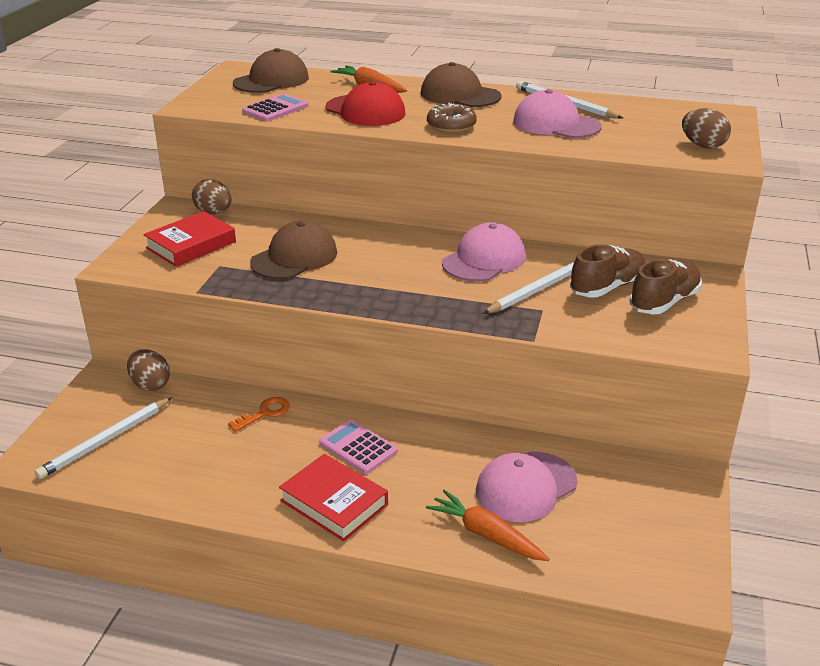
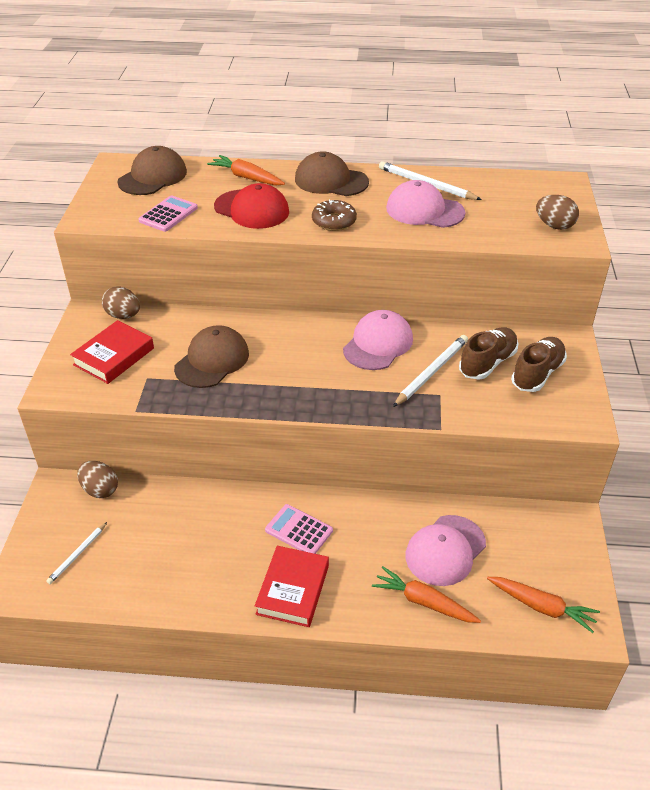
camera: 10 degrees left, 10 degrees up
(106, 440) = (78, 554): white pencil -> white pencil, size x0.61
(264, 413) = (210, 506): orange key -> none
(334, 503) = (292, 589): red book -> red book turned 75 degrees clockwise
(631, 558) = (541, 607): none -> orange carrot

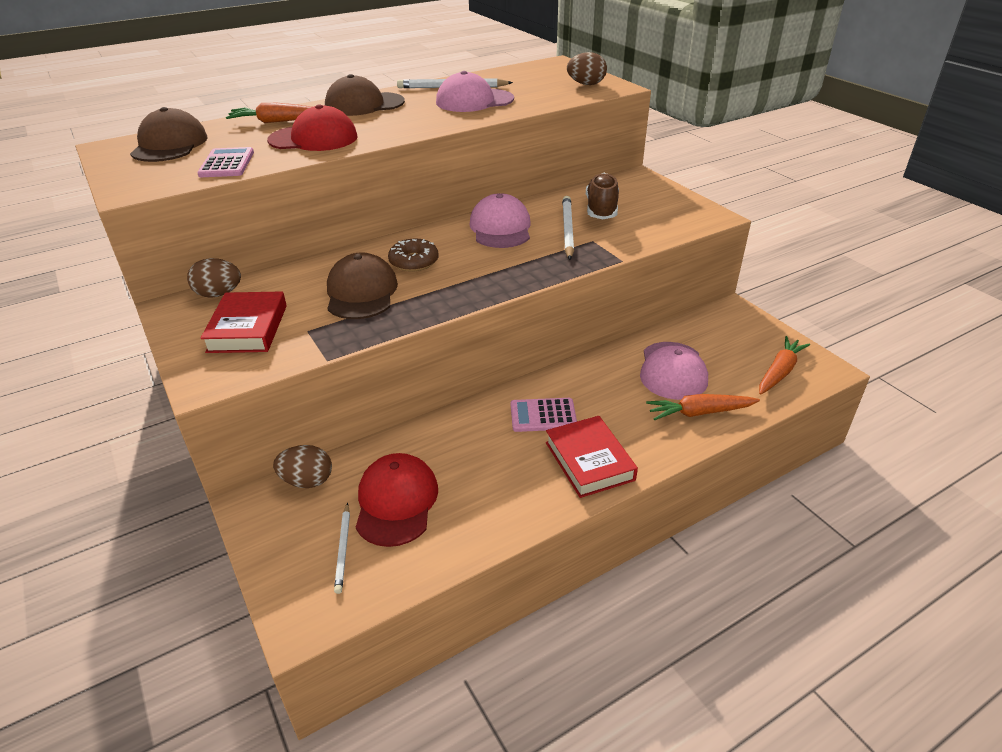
camera: 35 degrees left, 5 degrees down
(137, 540) = (396, 502): none -> red cap
(334, 221) = (405, 126): brown donut -> brown donut (414, 262)
(537, 374) = (645, 203): brown shoe -> none
(541, 607) = (779, 372): orange carrot -> orange carrot turned 45 degrees counterclockwise

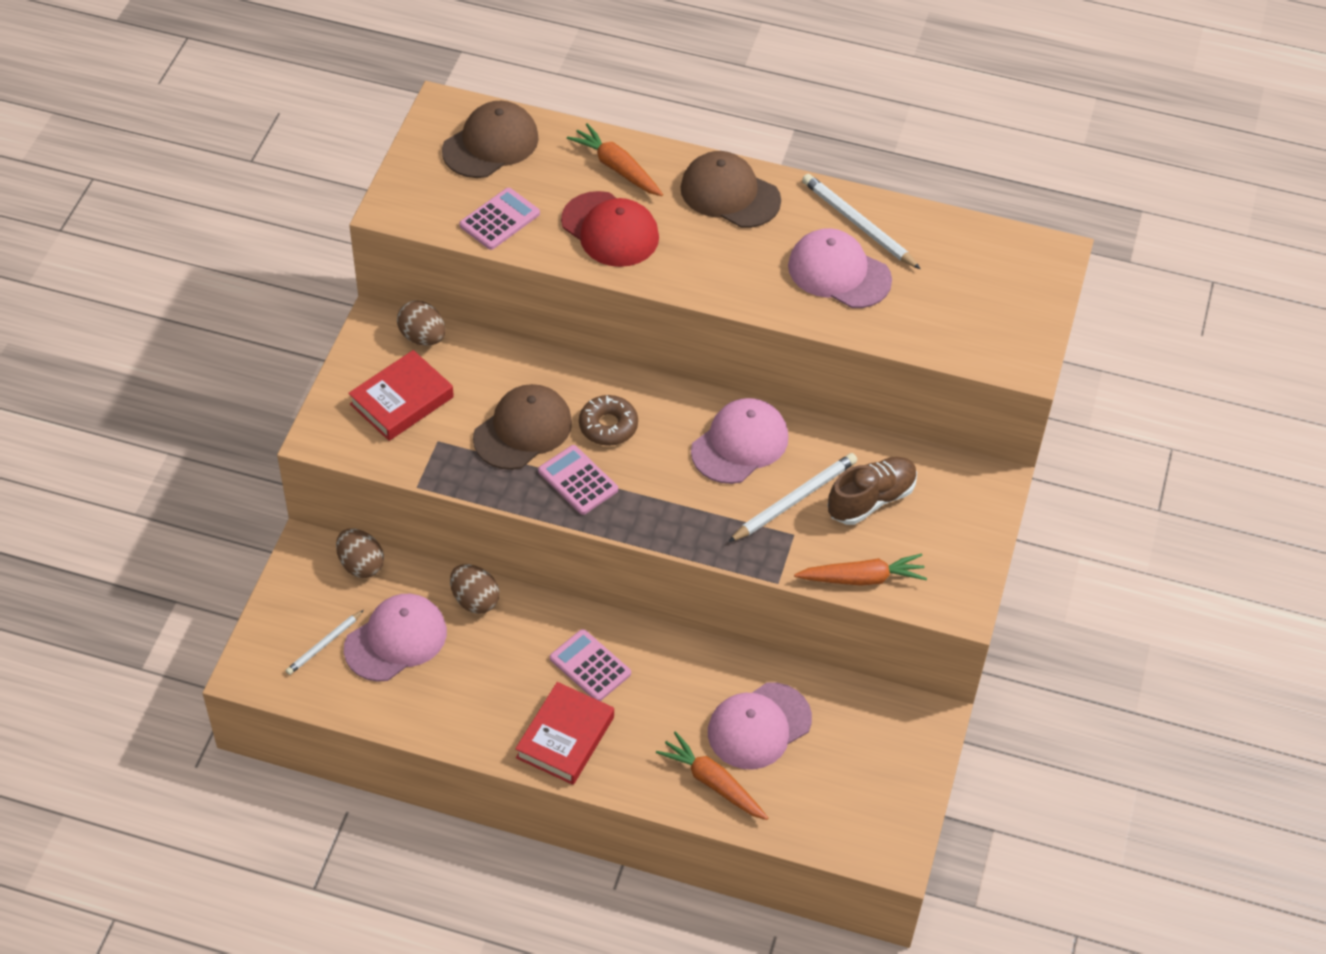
camera: 45 degrees right, 15 degrees up
(396, 502) = (396, 640): red cap -> pink cap
(436, 291) = (578, 480): none -> pink calculator
(586, 84) = (1002, 331): brown egg -> brown egg (475, 600)
(779, 372) = (848, 816): orange carrot -> orange carrot (862, 578)

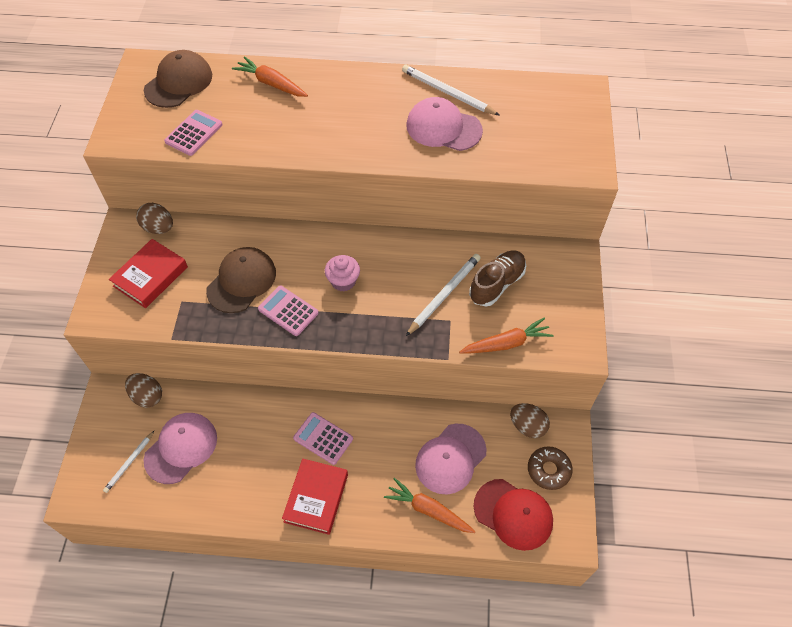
camera: 10 degrees left, 5 degrees up
(475, 600) = (232, 406): brown egg -> brown egg (527, 426)
(608, 426) = (302, 267): brown donut -> brown donut (548, 470)
(610, 230) = (275, 126): red cap -> red cap (513, 514)
(660, 456) = (343, 281): none -> pink cupcake
(730, 194) = (354, 88): brown cap -> none
(740, 444) = (396, 262): pink cap -> none

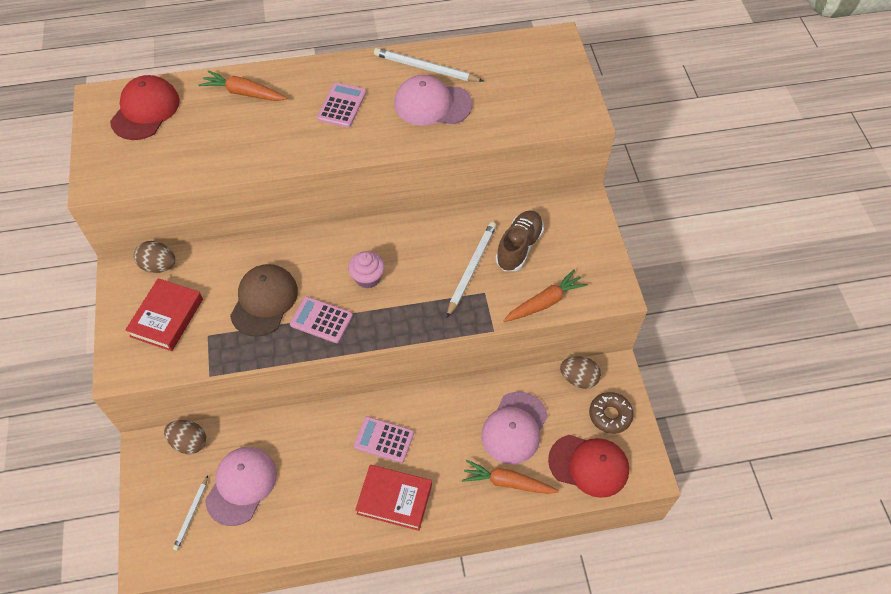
camera: 15 degrees left, 0 degrees up
(178, 82) = (145, 110): brown cap -> red cap
(194, 133) = (179, 160): pink calculator -> pink calculator (342, 105)
(316, 498) = (394, 499): red book -> red book turned 75 degrees counterclockwise

